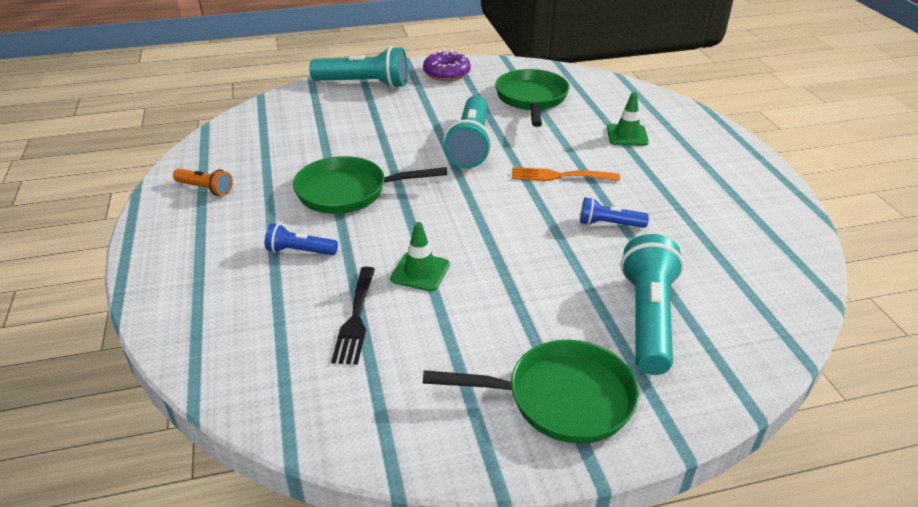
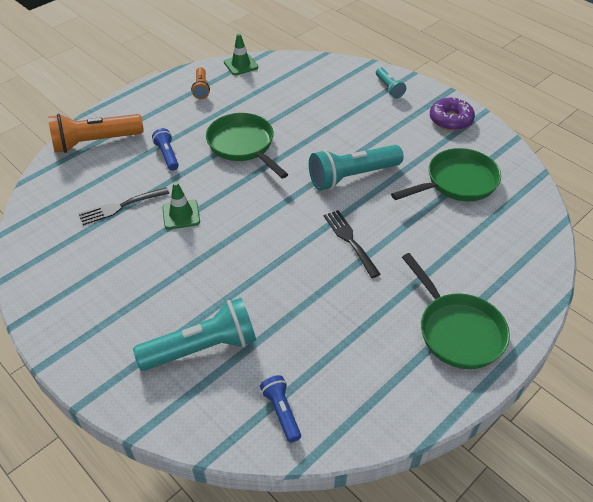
camera: 60 degrees right, 10 degrees up
(196, 307) = (95, 142): none -> orange flashlight
(364, 84) = (389, 88): turquoise flashlight -> turquoise flashlight, size x0.52
(560, 176) = (350, 241): orange fork -> black fork
(561, 398) = (98, 326): green pan -> green pan (457, 331)
(609, 224) = (304, 291): blue flashlight -> blue flashlight (281, 412)
(627, 135) = (452, 261): green traffic cone -> green traffic cone (241, 65)

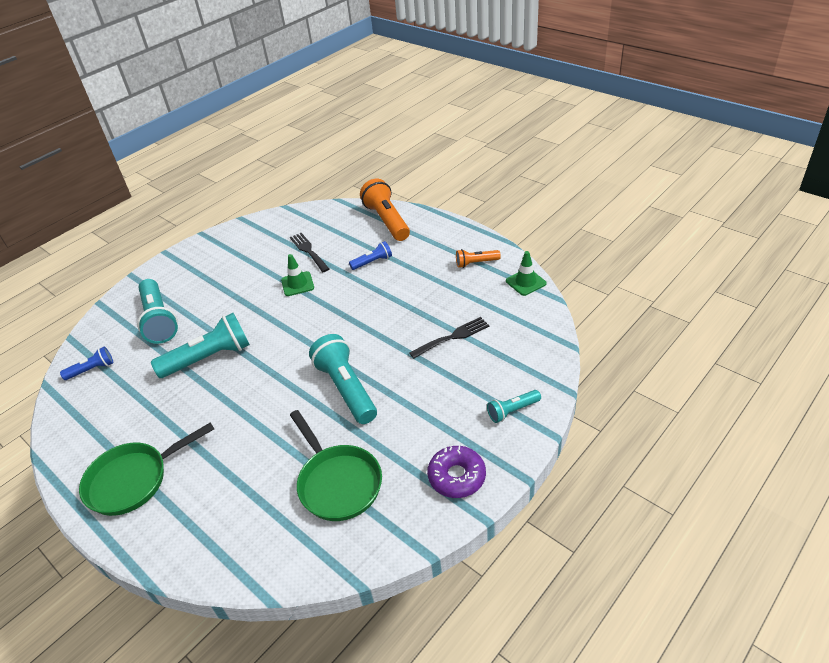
camera: 90 degrees right, 5 degrees down
(243, 145) = (390, 305): green pan -> none
(287, 286) = (209, 357): none -> turquoise flashlight
(350, 241) = (256, 394): black fork -> black fork (452, 337)

